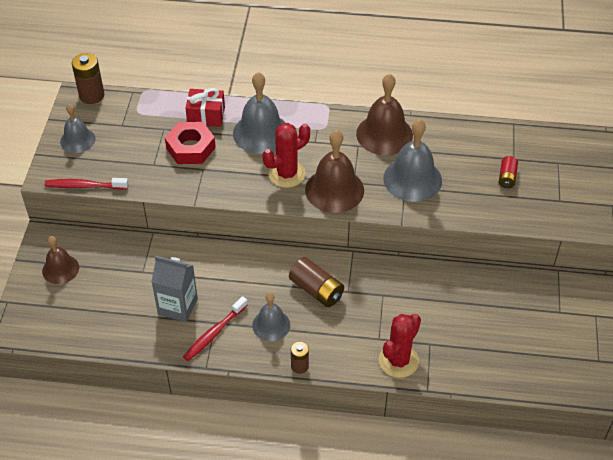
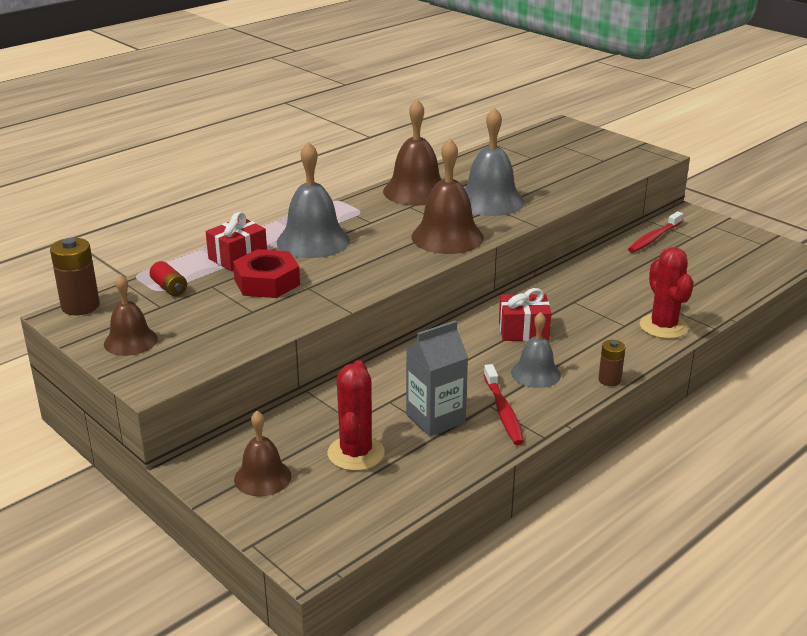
camera: 50 degrees left, 20 degrees down
(77, 140) = (130, 341): grey bell -> brown bell
(85, 186) = (210, 364): red toothbrush -> red toothbrush (654, 238)
(287, 174) = (389, 250): red cactus -> red cactus (356, 453)
(316, 290) = (523, 331): brown battery -> red gift
(507, 177) = (548, 167): red battery -> red battery (169, 288)

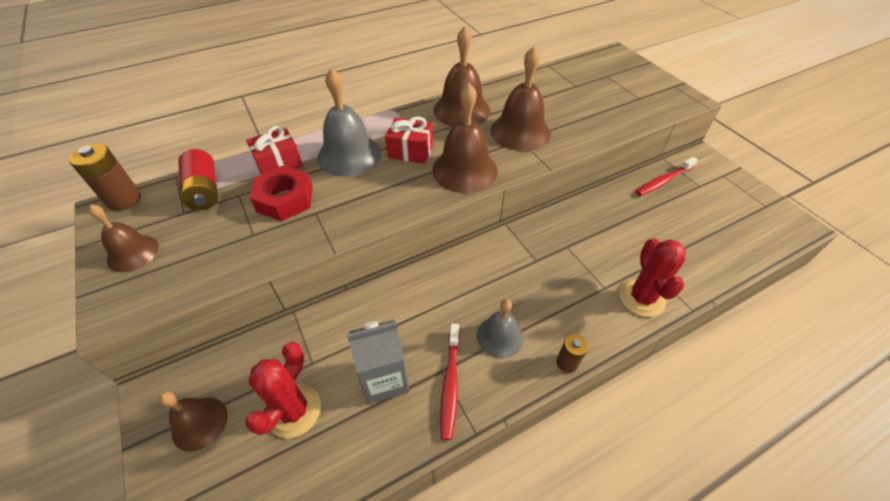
camera: 15 degrees right, 20 degrees up
(169, 288) = (204, 191): red battery -> red battery, size x1.65
(490, 201) = (520, 132): grey bell -> brown bell
(523, 331) = (508, 275): red gift -> red gift (410, 151)

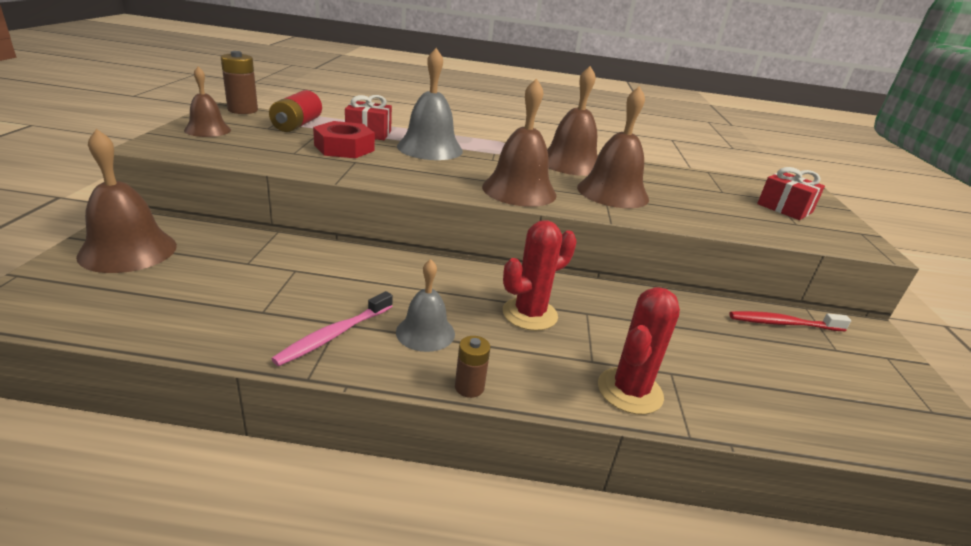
camera: 30 degrees right, 20 degrees down
(199, 423) = (128, 250): brown bell -> brown bell, size x1.63
(294, 410) = (194, 279): red cactus -> red cactus (529, 314)
(384, 379) = (285, 301): grey carton -> none
(410, 151) = (485, 164): red gift -> red gift (784, 208)
(450, 383) = (334, 335): red toothbrush -> pink toothbrush

